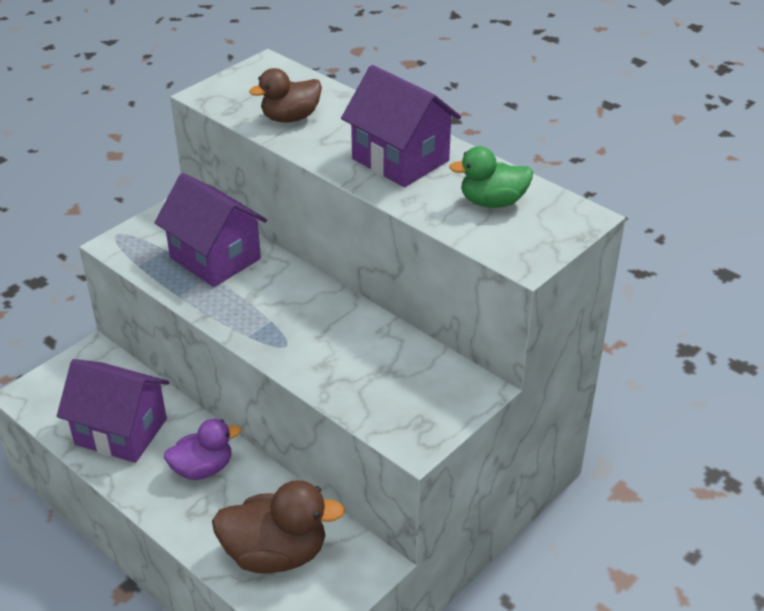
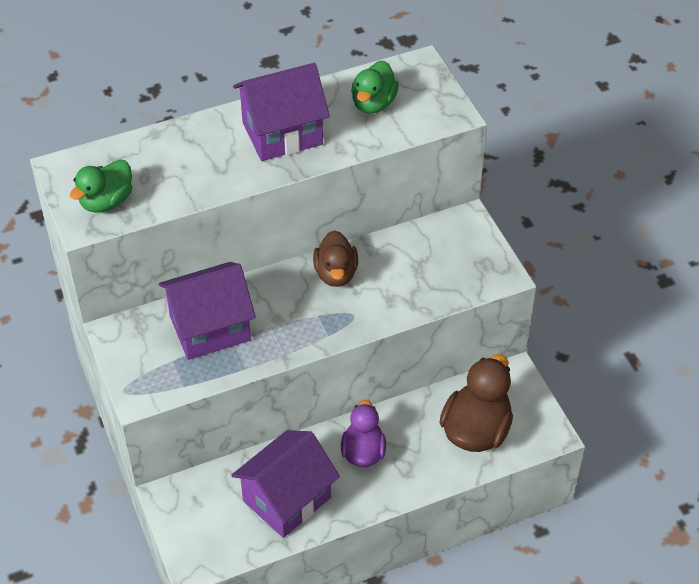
camera: 65 degrees left, 10 degrees up
(240, 96) = (106, 201): none -> green duck
(290, 118) = (169, 179): brown duck -> brown duck (336, 274)

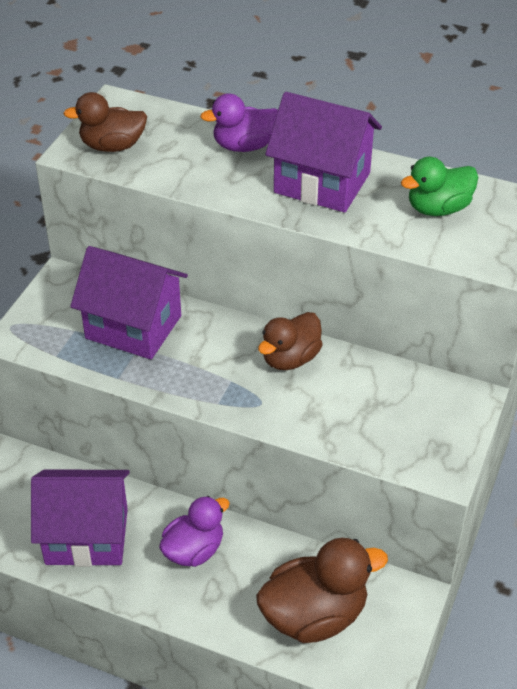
camera: 45 degrees right, 5 degrees down
(106, 201) = (112, 146): green duck -> brown duck
(198, 140) = (244, 146): none -> purple duck

